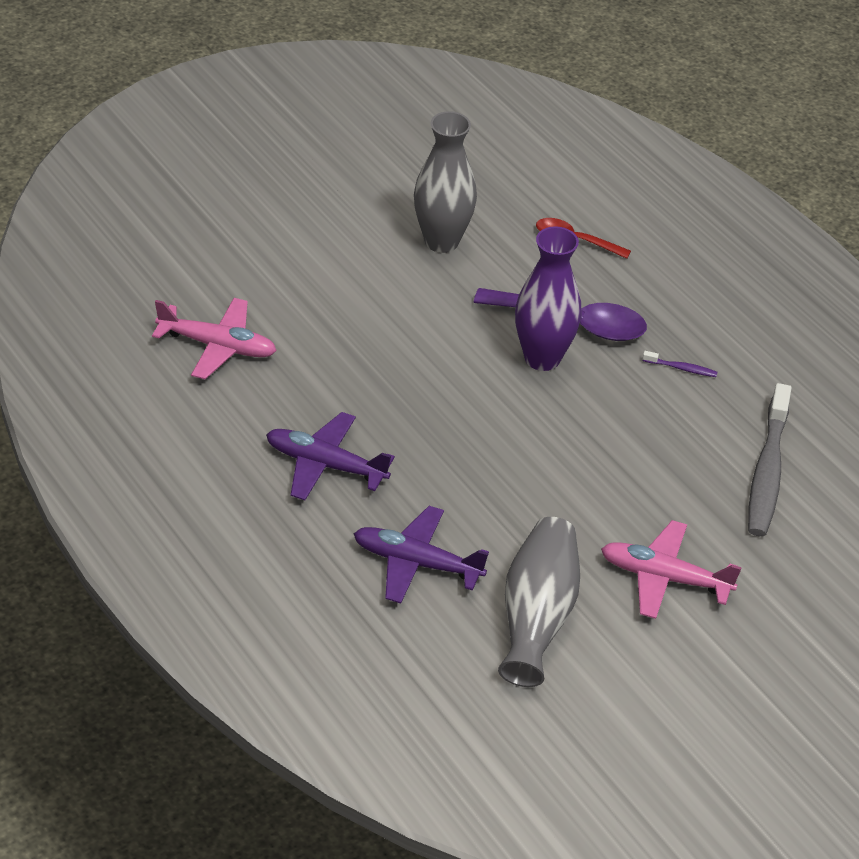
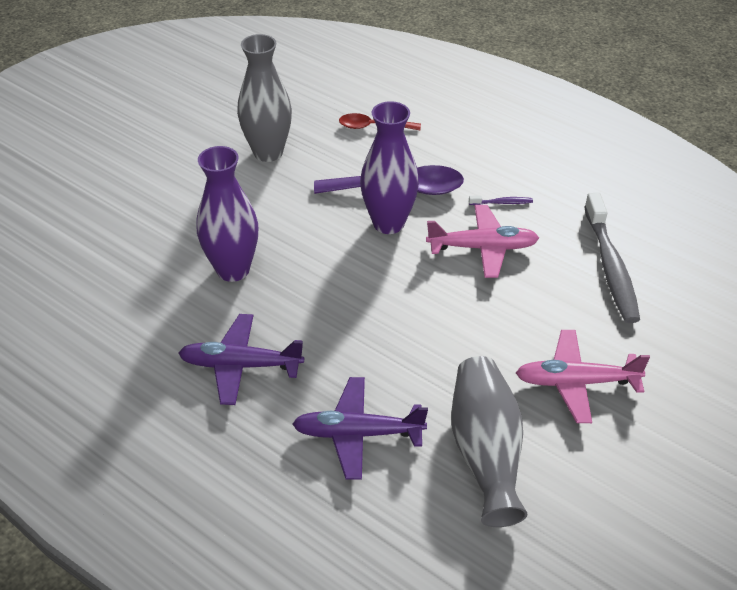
camera: 15 degrees left, 0 degrees up
(217, 346) = (107, 285): pink plane -> pink plane (483, 248)
(354, 364) = (233, 270): none -> purple vase

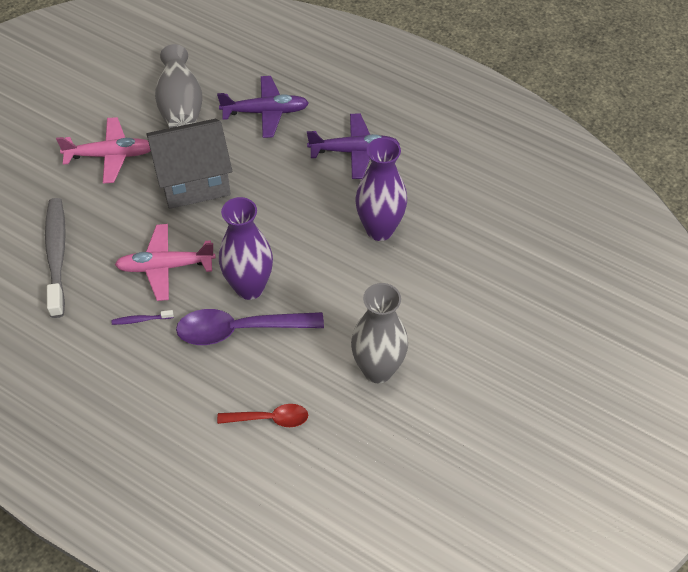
camera: 175 degrees right, 10 degrees up
(457, 341) = (194, 181): none -> grey house

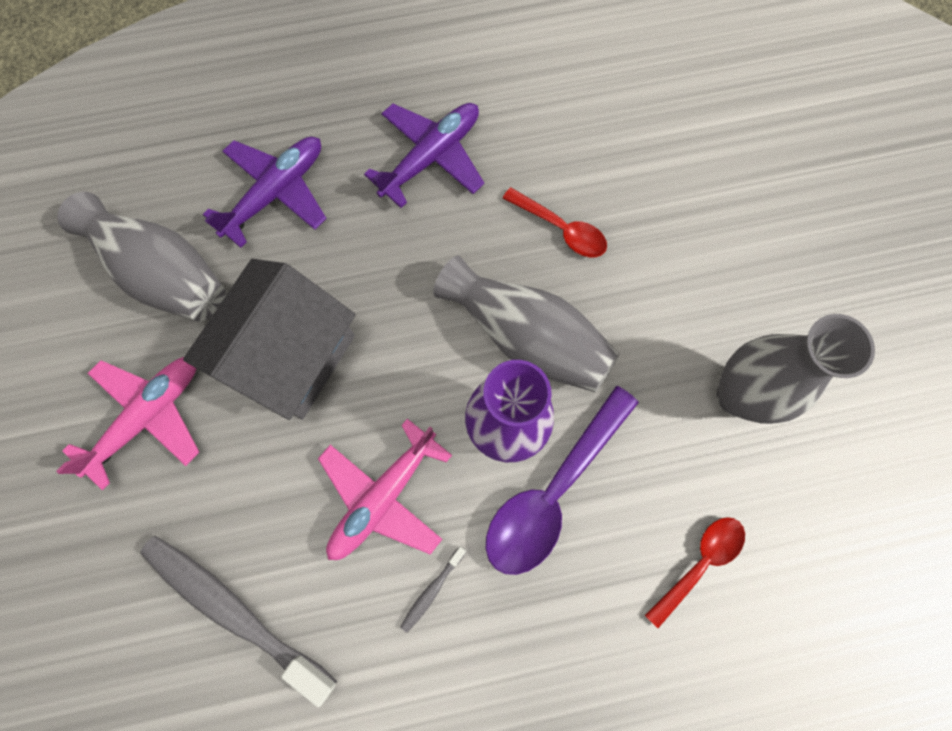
camera: 45 degrees left, 20 degrees up
(141, 320) = (432, 590): purple toothbrush -> grey toothbrush
(306, 259) = (526, 337): none -> grey vase
(379, 229) = (561, 229): purple vase -> red spoon

